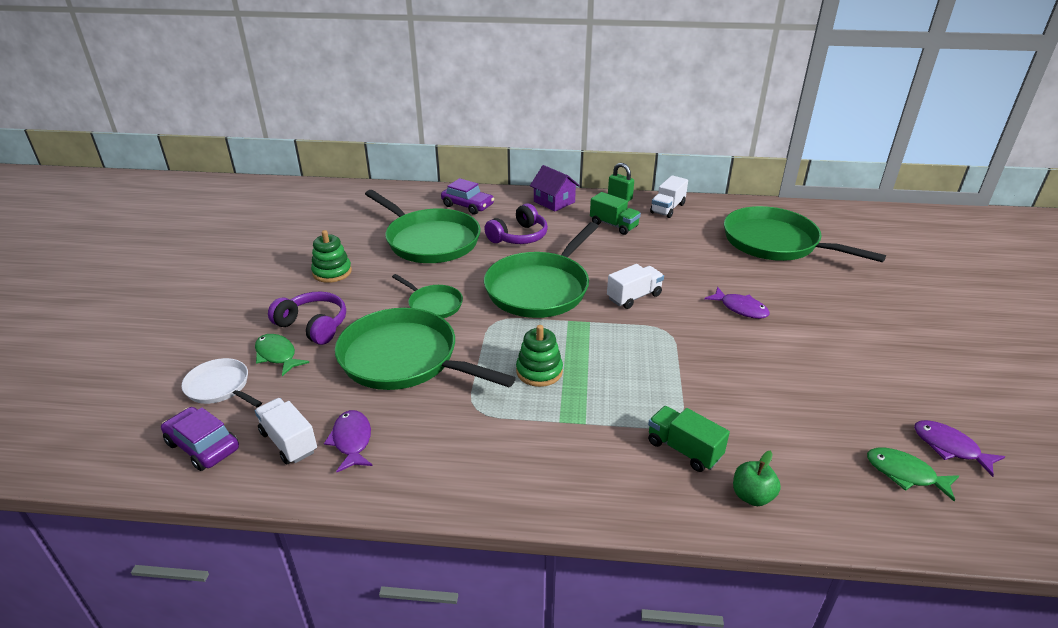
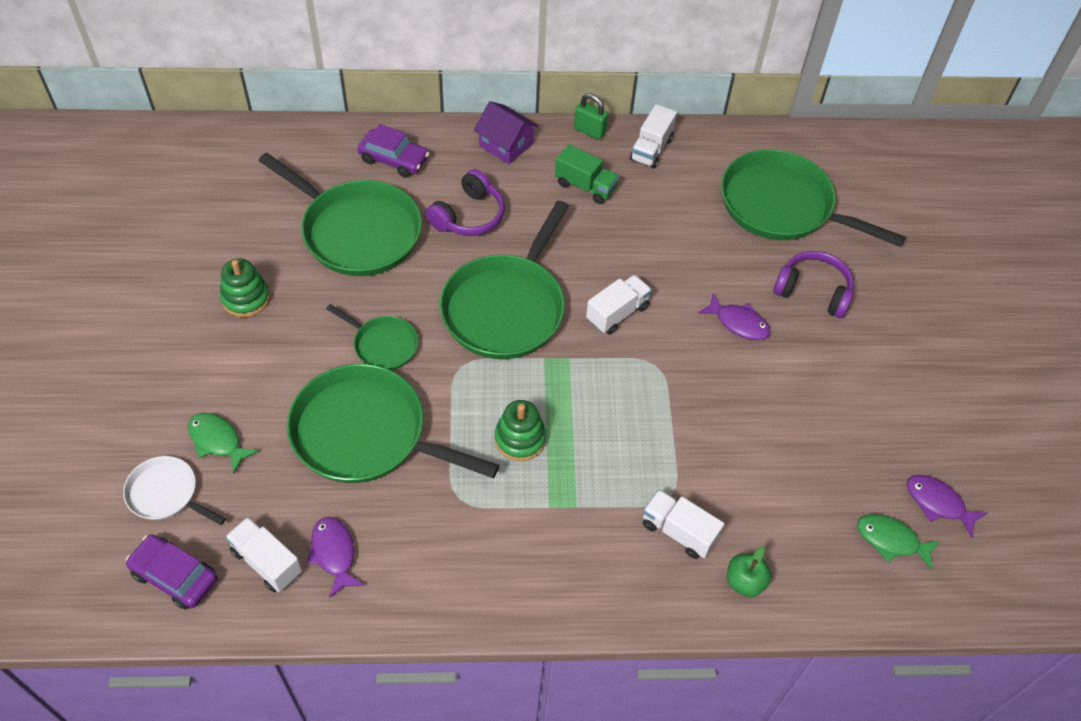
camera: 10 degrees left, 20 degrees up
(313, 326) = (247, 391): purple headphones -> purple headphones (813, 291)
(684, 449) = (678, 531): green truck -> white truck

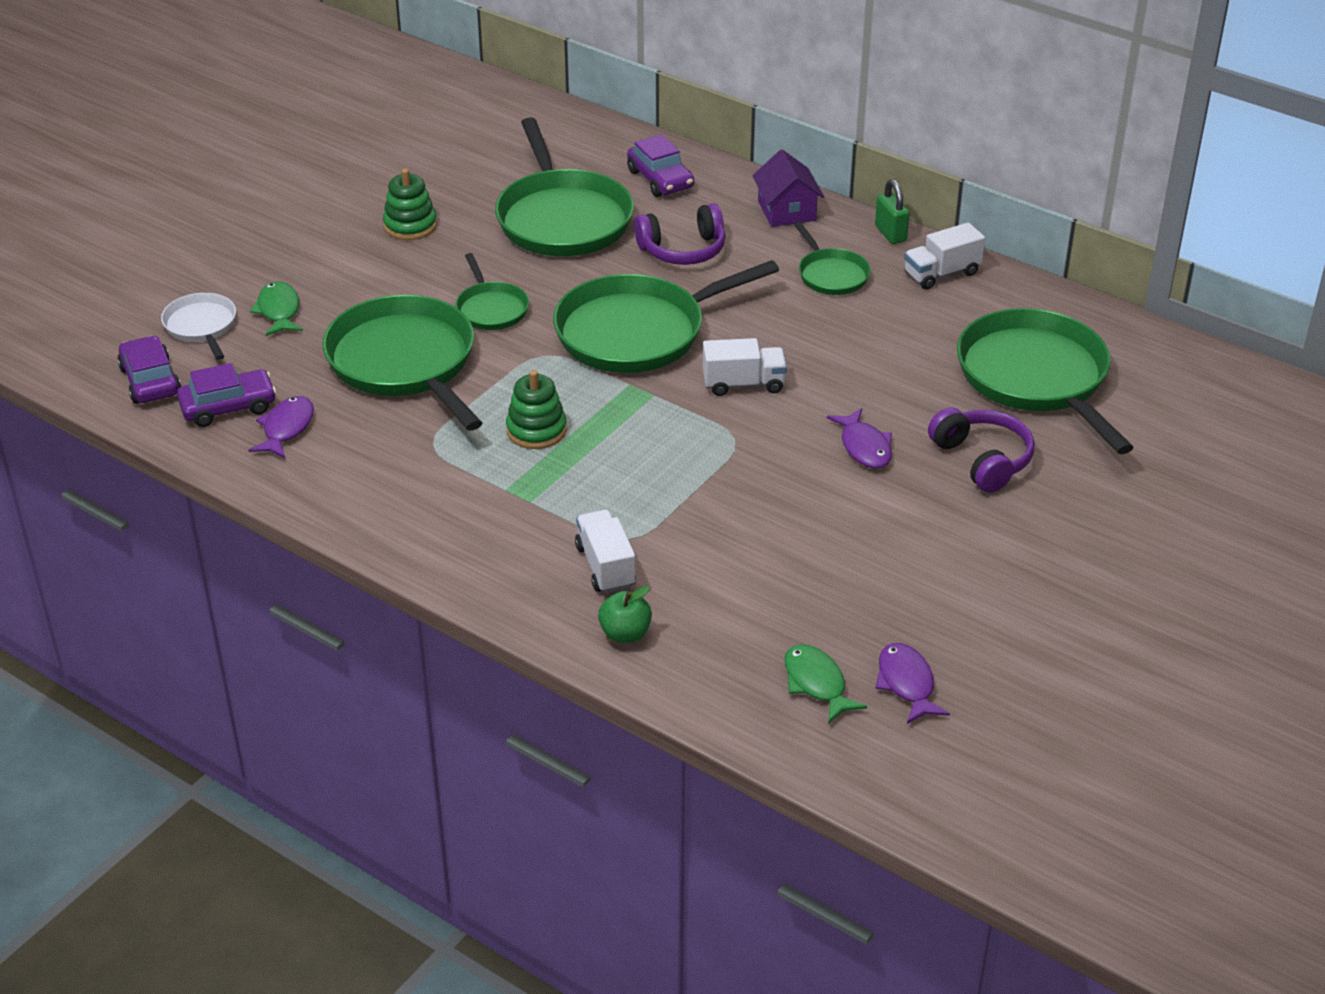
camera: 40 degrees right, 15 degrees down
(267, 562) = (228, 407): white truck -> purple car
(585, 186) = (831, 275): green truck -> green pan

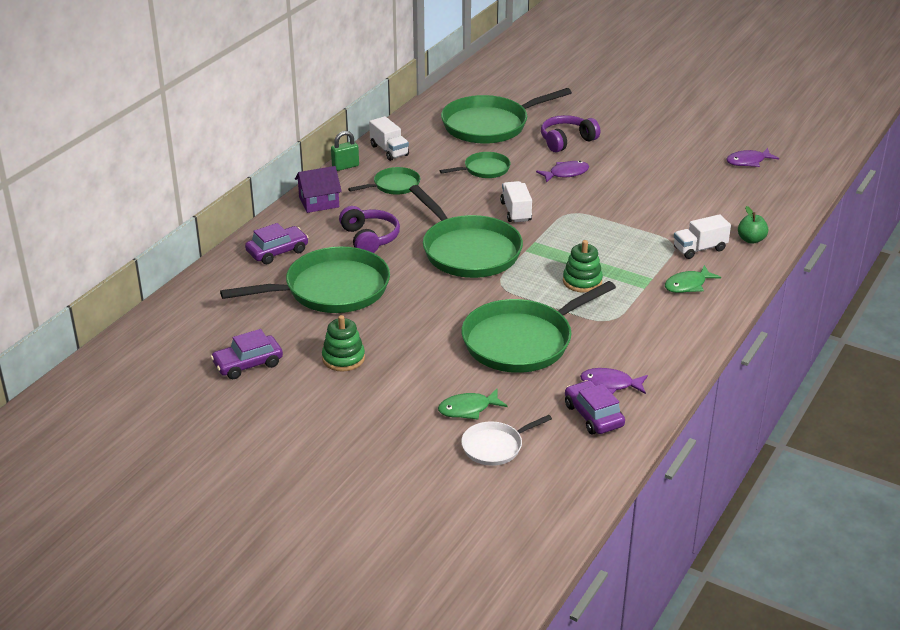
camera: 95 degrees left, 5 degrees down
(150, 381) = (572, 461): purple car -> purple car (248, 364)
(491, 309) = (450, 310): green pan -> green pan (484, 169)
(816, 683) = (760, 184): green fish -> green fish (688, 285)

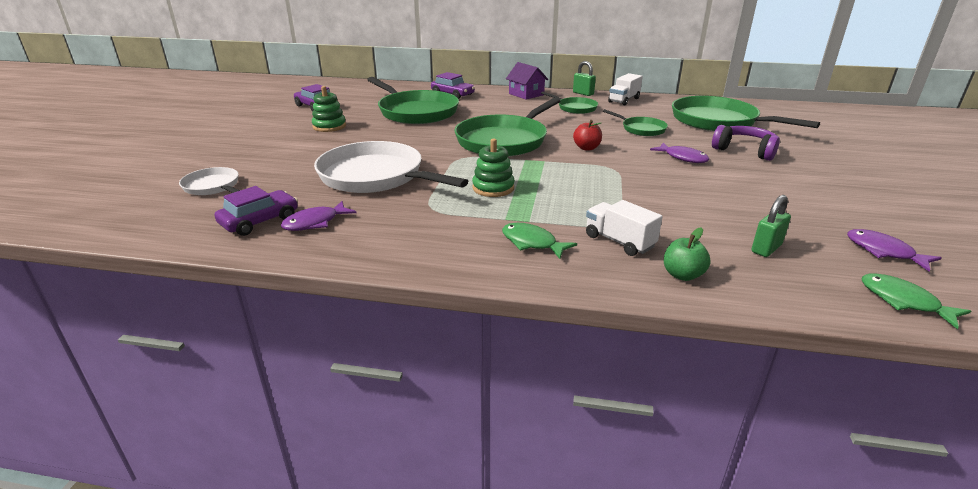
camera: 70 degrees right, 5 degrees down
(369, 238) = (492, 112): purple headphones -> none
(468, 409) = (268, 170): green fish -> green fish (903, 301)
(516, 212) = (586, 148): white truck -> red apple
(521, 341) = (375, 176): green pan -> white pan
(610, 384) = (315, 223): purple fish -> purple fish turned 120 degrees counterclockwise
(730, 198) = (766, 248): none -> green padlock

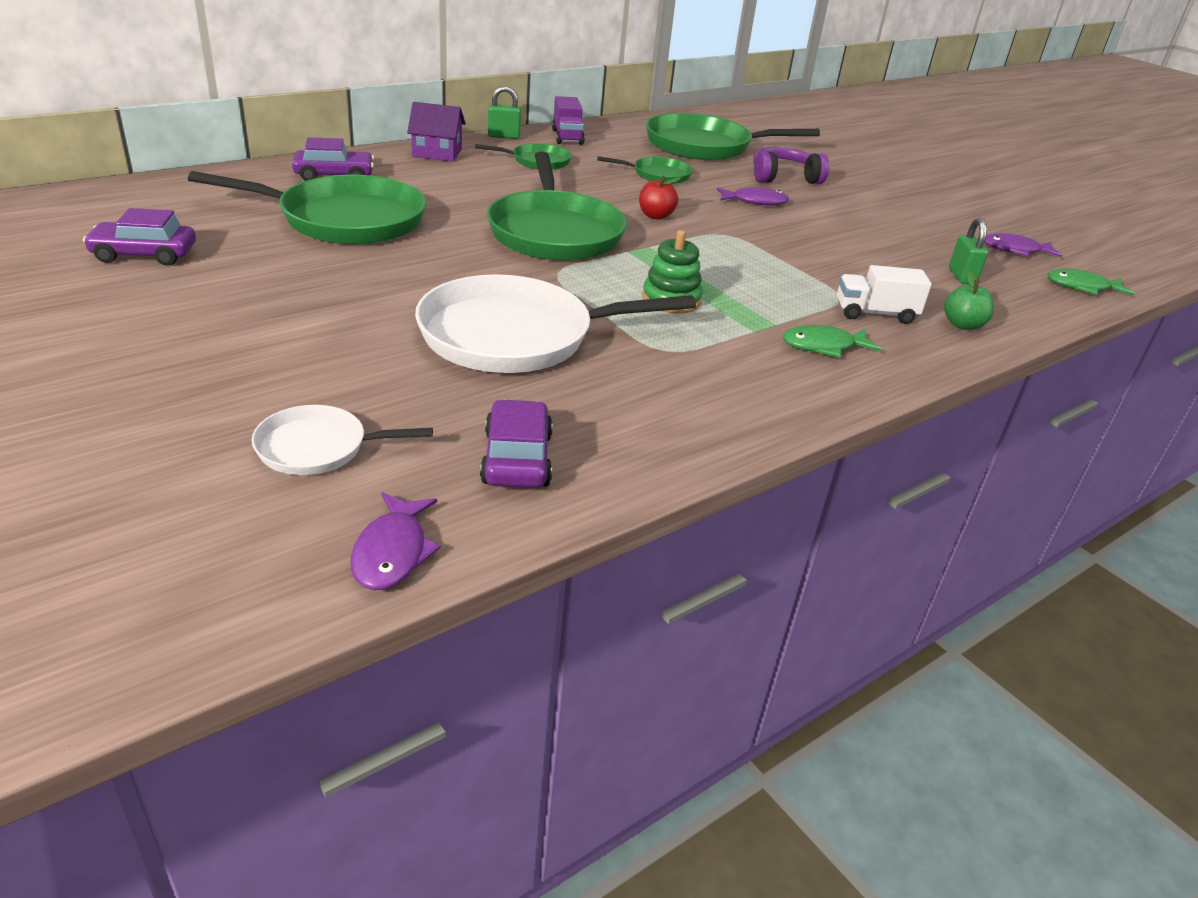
camera: 50 degrees left, 5 degrees up
(315, 223) = (587, 426): purple fish -> purple fish (392, 552)
(329, 126) = (262, 283): green stacking toy -> none
(624, 100) = (567, 137): white truck -> purple truck

